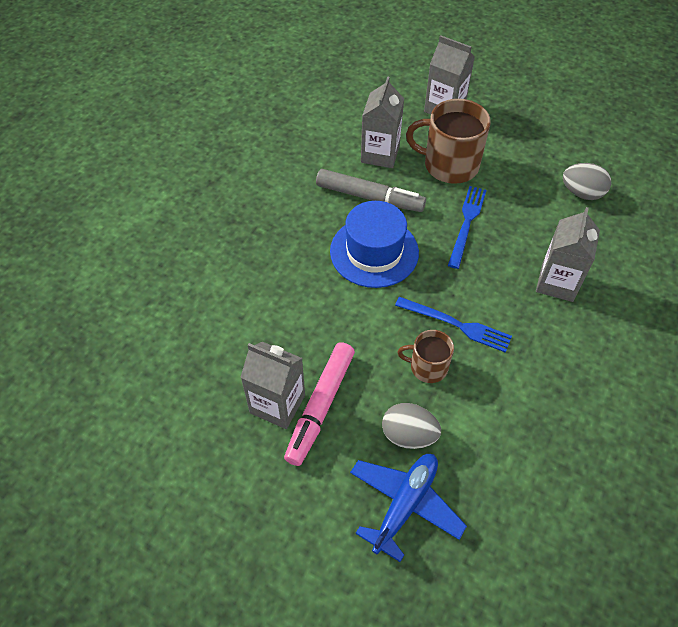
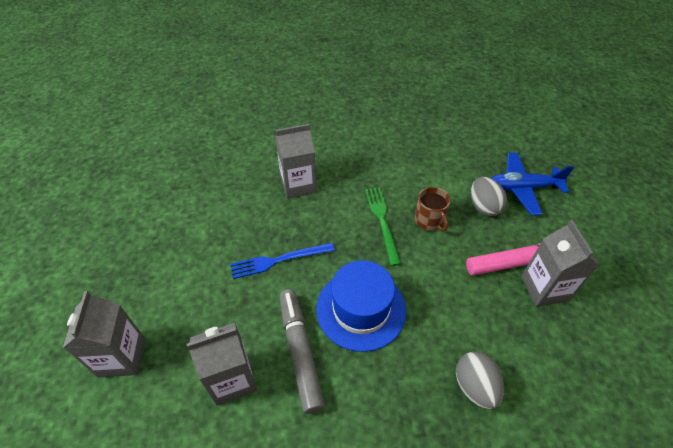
camera: 125 degrees left, 5 degrees down
(449, 165) = (212, 308): brown mug -> none
(456, 325) = (382, 221): blue fork -> green fork
(581, 193) = (193, 203): grey egg -> grey egg (475, 386)

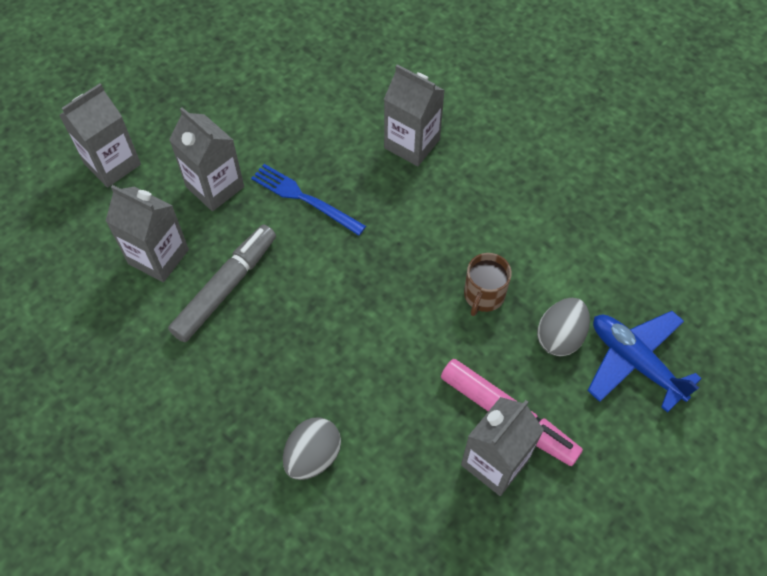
camera: 50 degrees right, 10 degrees up
(215, 304) = (215, 187): none -> grey carton
(361, 309) = (312, 305): blue hat -> none
(382, 221) = (438, 252): green fork -> none

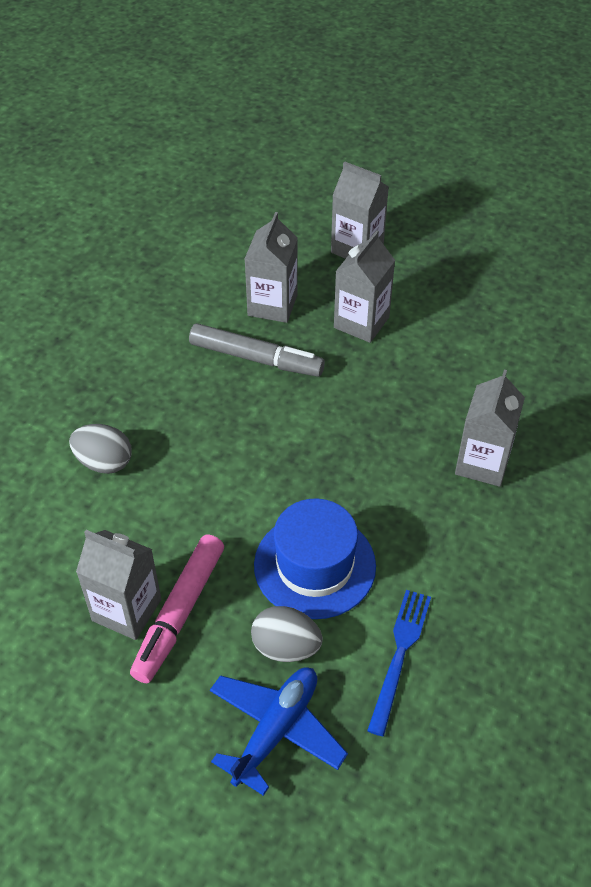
camera: 75 degrees right, 10 degrees down
(304, 198) = (375, 390): blue fork -> blue fork (399, 655)
(483, 295) = (314, 565): brown mug -> blue hat

